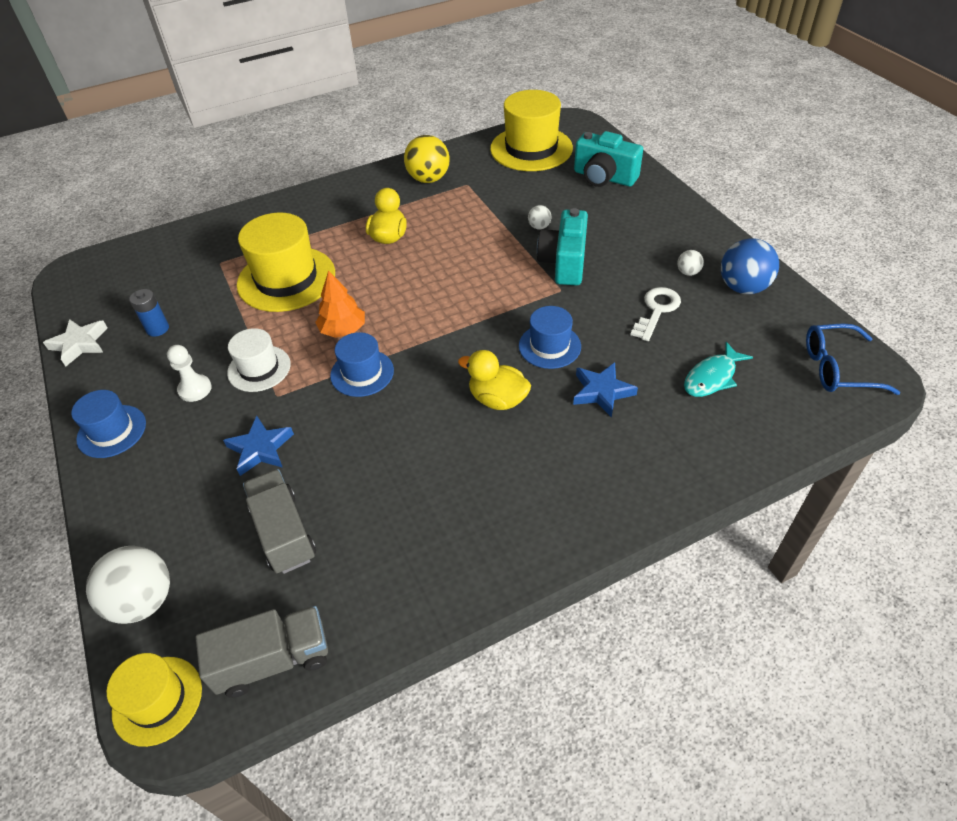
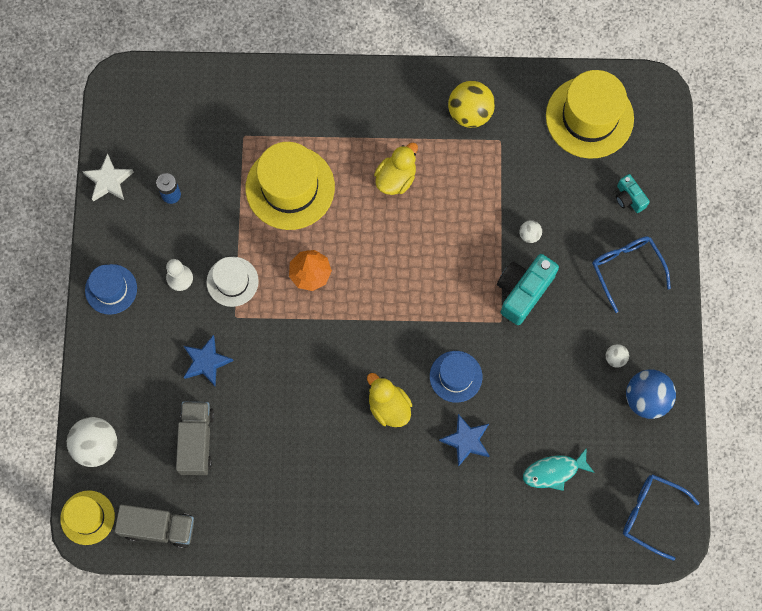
camera: 25 degrees right, 25 degrees up
(362, 373) = (305, 327): blue hat -> none
(604, 177) = (629, 198): turquoise camera -> turquoise camera, size x0.55
(641, 216) = (626, 269): none -> blue glasses
(656, 310) = (560, 385): white key -> none

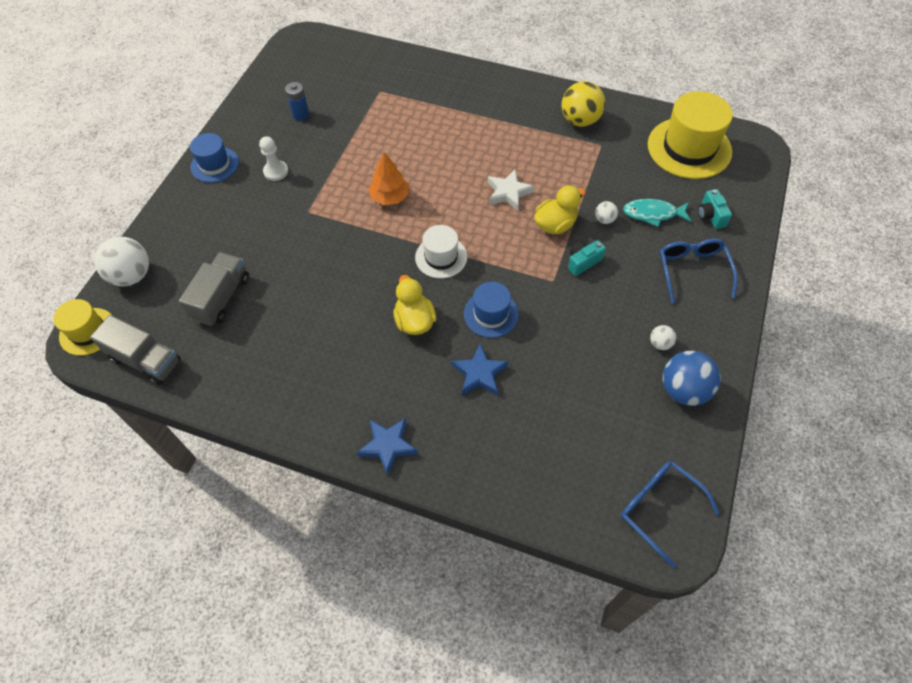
camera: 20 degrees right, 15 degrees down
(108, 181) = (256, 94): white star -> white star (508, 192)
(206, 362) = (264, 238): blue star -> blue star (388, 446)
(232, 281) = (319, 185): white hat -> white hat (441, 257)
(290, 187) = (401, 133): yellow hat -> none
(396, 178) = (496, 149): yellow duck -> yellow duck (555, 224)
(523, 291) = (583, 262): turquoise camera -> turquoise camera, size x0.55
(554, 471) = (562, 430): turquoise fish -> turquoise fish (653, 214)

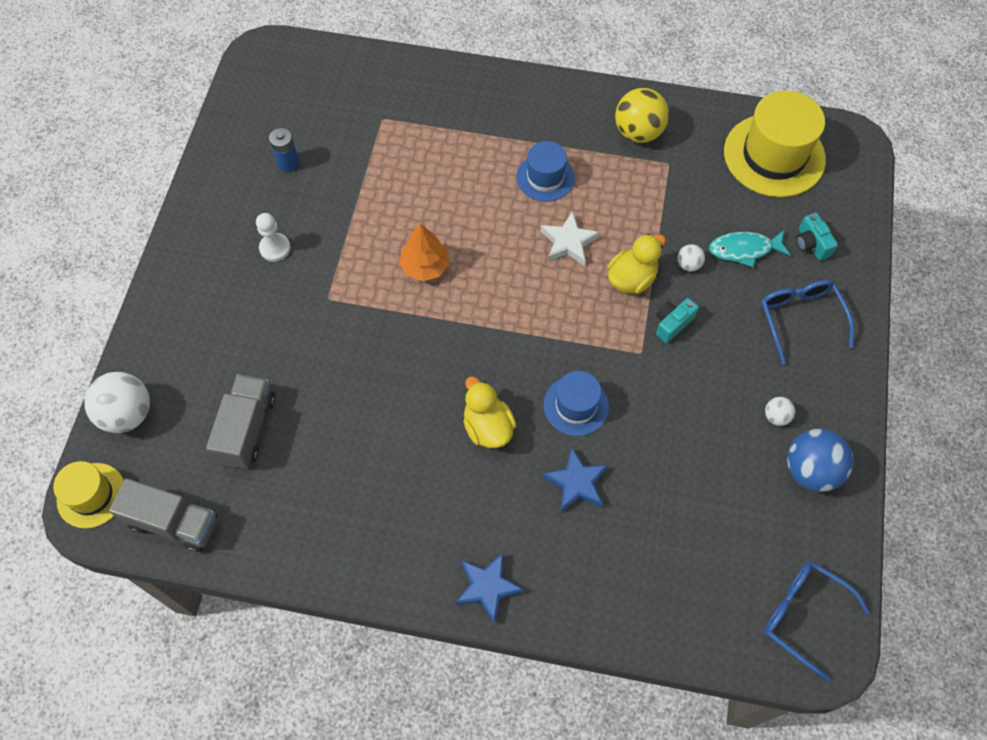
camera: 10 degrees left, 5 degrees up
(214, 164) = (194, 248): blue hat -> blue hat (545, 177)
(441, 257) = (503, 339): white hat -> none

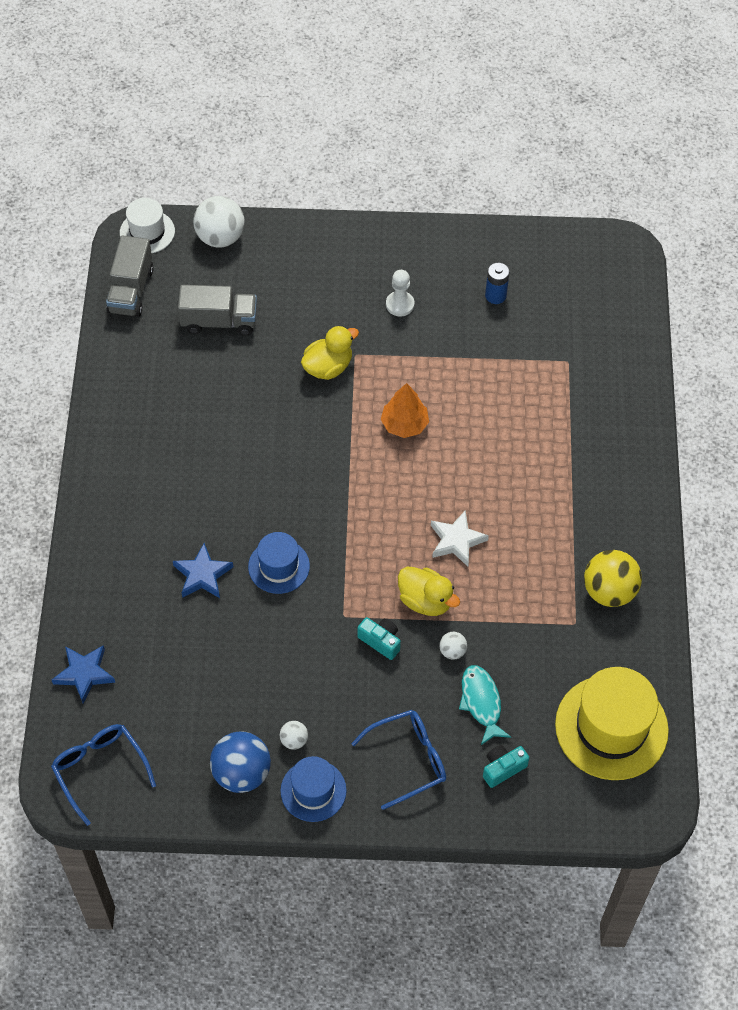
camera: 80 degrees right, 5 degrees down
(91, 495) = (147, 232): yellow hat -> white hat
(487, 587) = (100, 518): blue star -> blue star (84, 674)
(488, 427) = (247, 498): yellow duck -> yellow duck (328, 367)
(545, 177) = (530, 511): blue hat -> blue hat (313, 790)
(803, 615) = (99, 769): blue glasses -> blue glasses turned 60 degrees counterclockwise

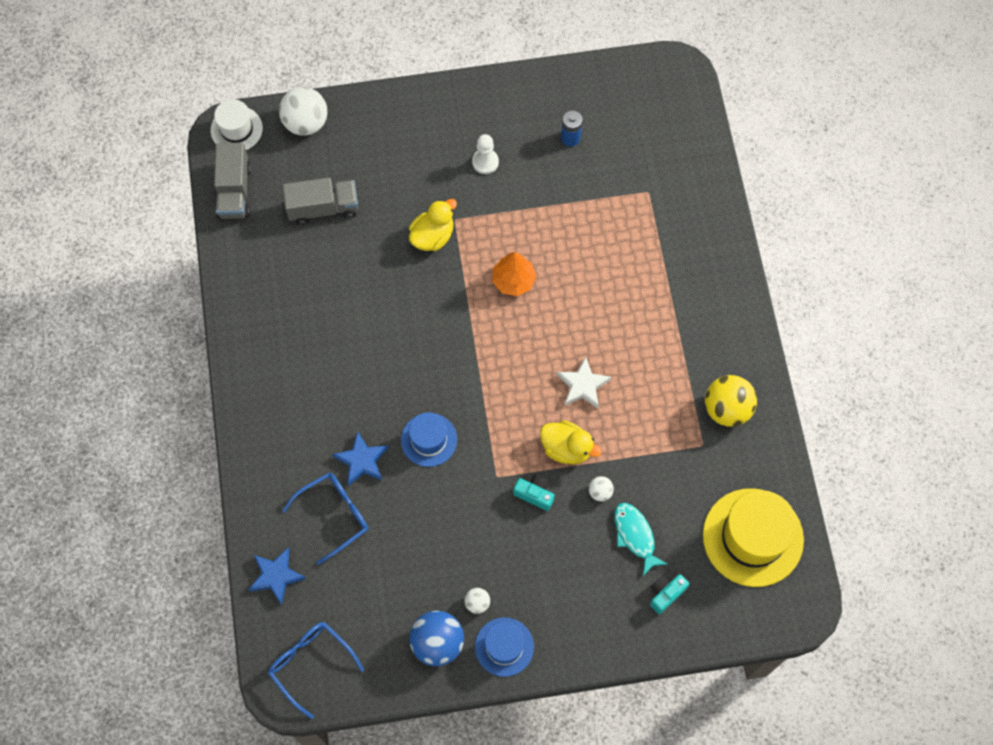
camera: 10 degrees left, 10 degrees up
(408, 759) = (582, 601): blue glasses -> blue glasses (334, 515)

